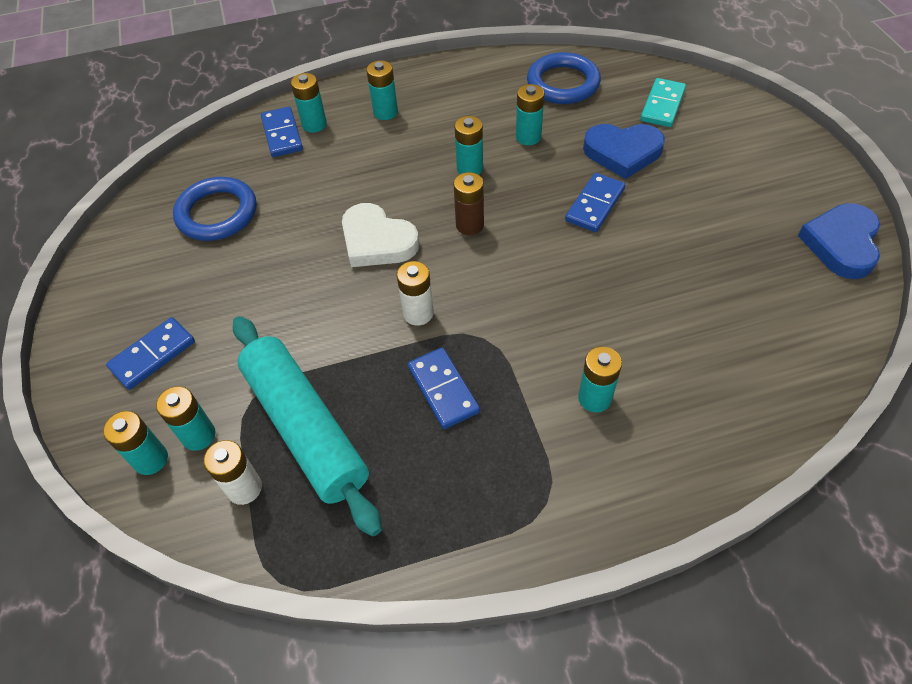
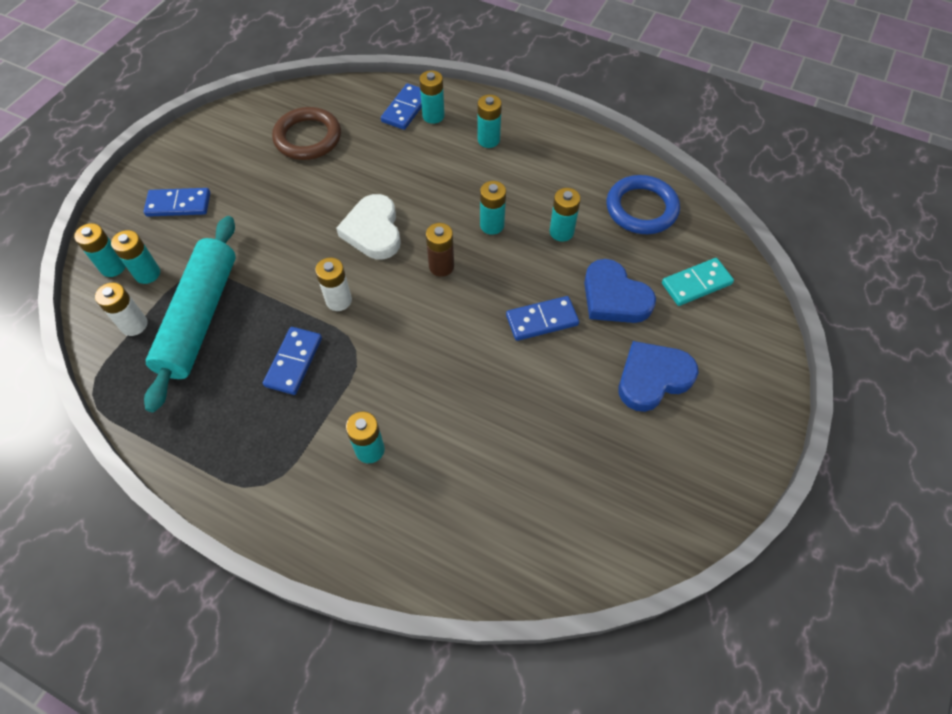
camera: 40 degrees right, 5 degrees up
(217, 213) = (308, 138): blue ring -> brown ring
(841, 244) = (686, 505): blue heart -> blue heart (652, 378)

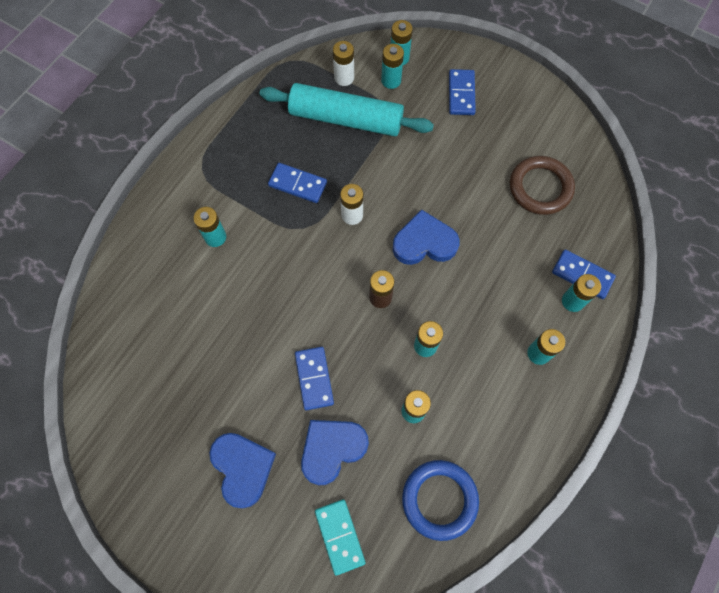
camera: 95 degrees right, 10 degrees up
(373, 231) = (424, 242): white heart -> blue heart

